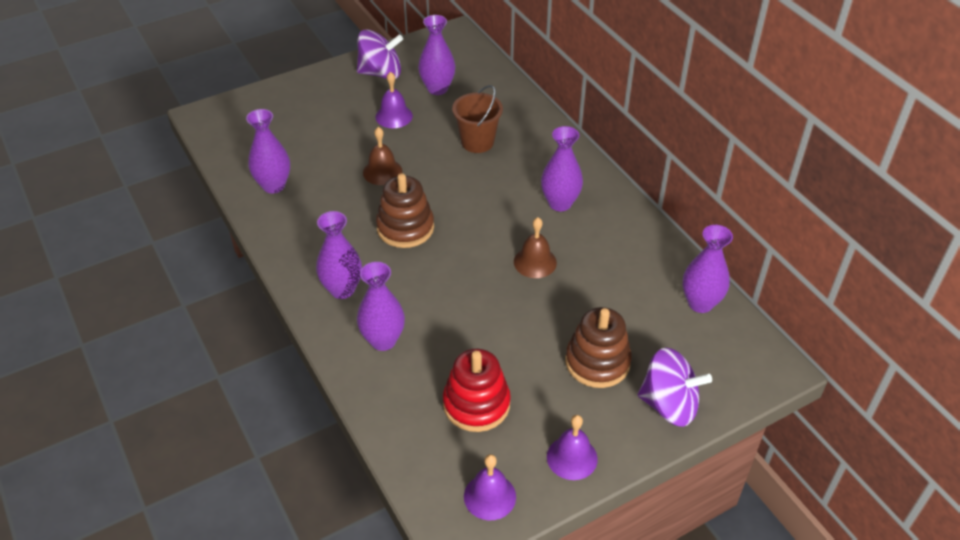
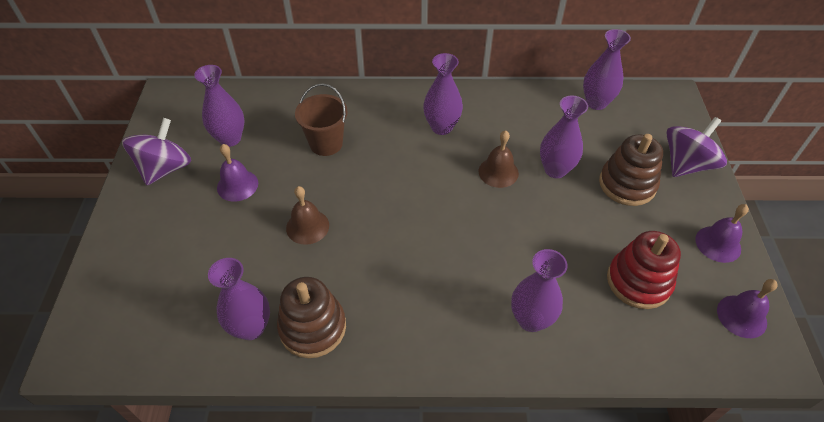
camera: 60 degrees left, 5 degrees up
(342, 289) = (445, 326): purple vase -> purple vase (555, 169)
(405, 228) = (396, 241): brown stacking toy -> brown stacking toy (313, 327)

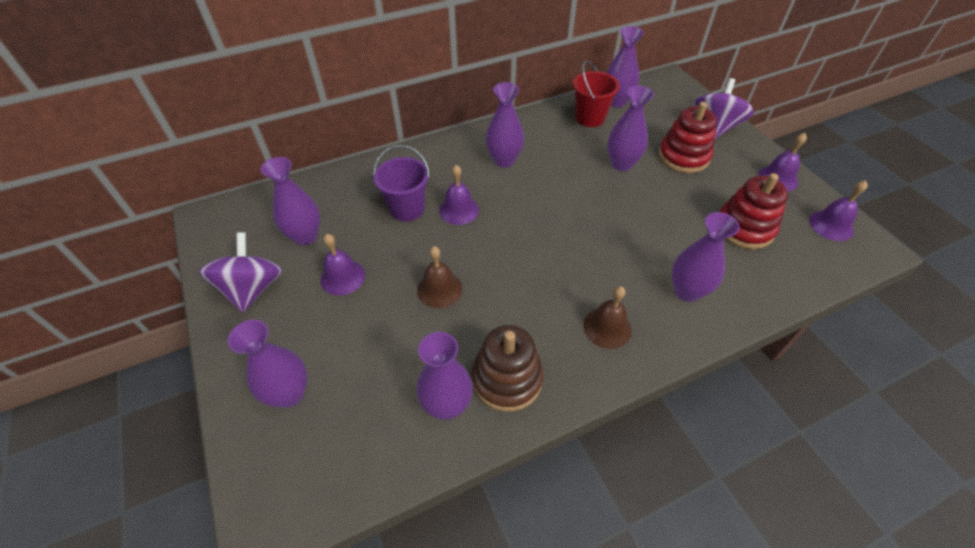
camera: 25 degrees left, 0 degrees up
(142, 265) = (289, 394): none -> purple vase
(326, 143) = (407, 209): brown bucket -> purple bucket
(369, 161) = (459, 210): none -> purple bell
(498, 172) = (577, 181): brown bell -> brown bell (607, 327)
(556, 111) = (590, 118): none -> red bucket
(627, 184) = (683, 157): brown stacking toy -> red stacking toy

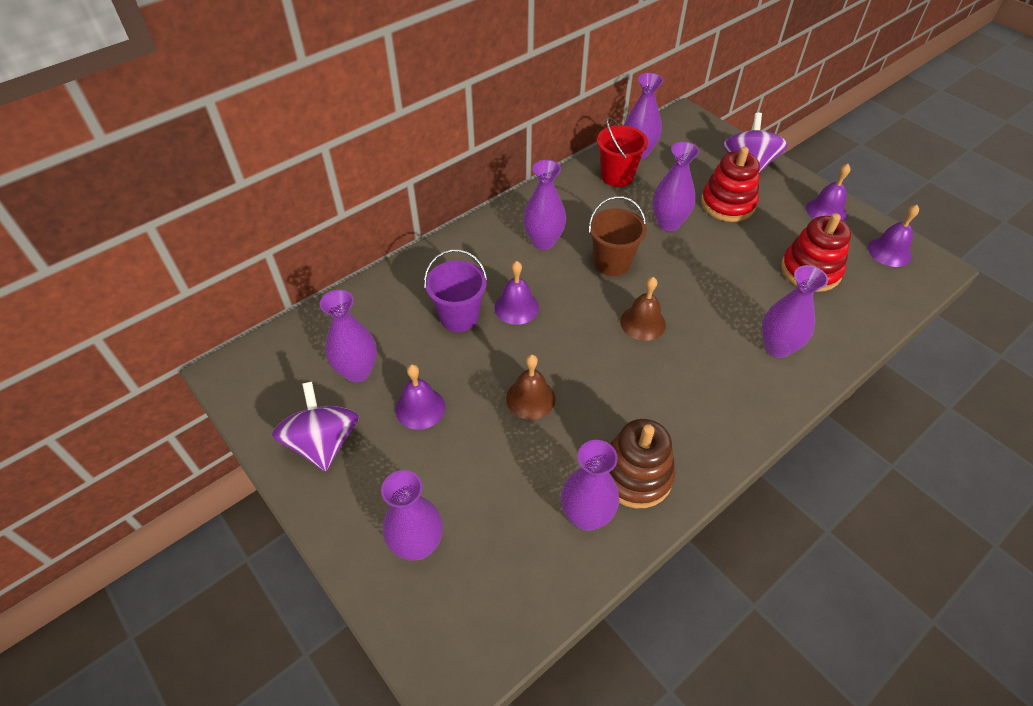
camera: 15 degrees left, 0 degrees up
(558, 188) = (612, 263): none -> brown bucket
(607, 327) = (714, 401): brown bell -> brown bell (643, 323)

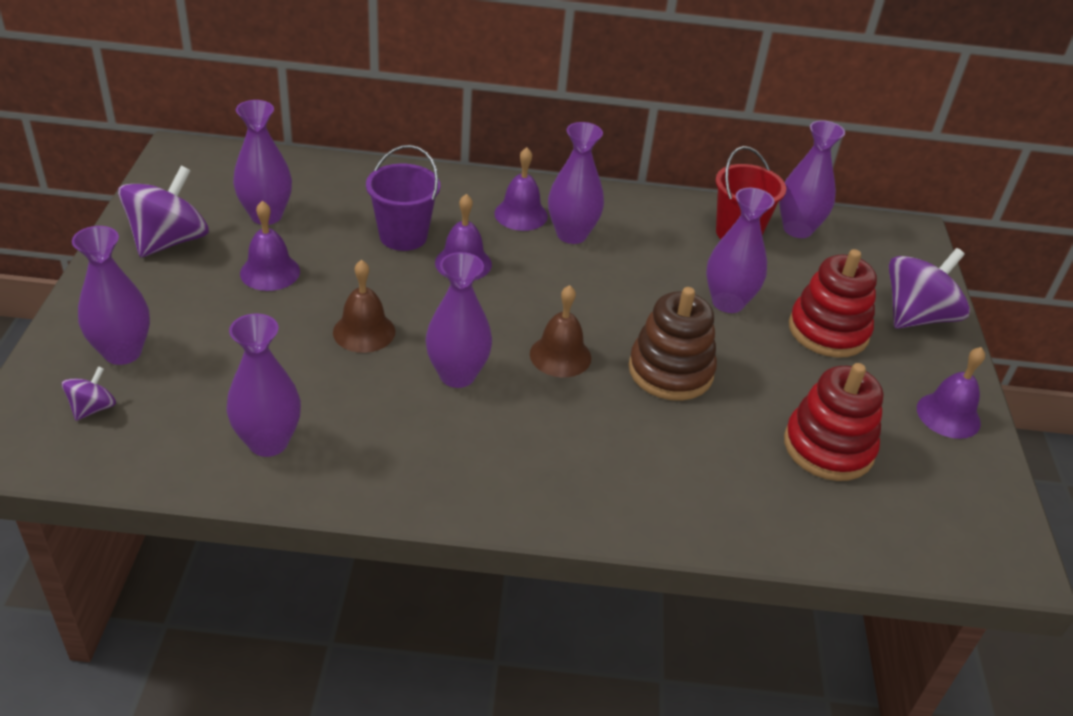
camera: 40 degrees right, 10 degrees down
(459, 598) = (93, 408): none -> purple spinning top
(612, 263) = (611, 293): brown bucket -> none
(635, 475) = (356, 451): brown stacking toy -> brown stacking toy (670, 371)
(777, 347) = (668, 475): purple vase -> purple vase (457, 375)
(889, 251) = (970, 504): purple bell -> purple bell (521, 214)

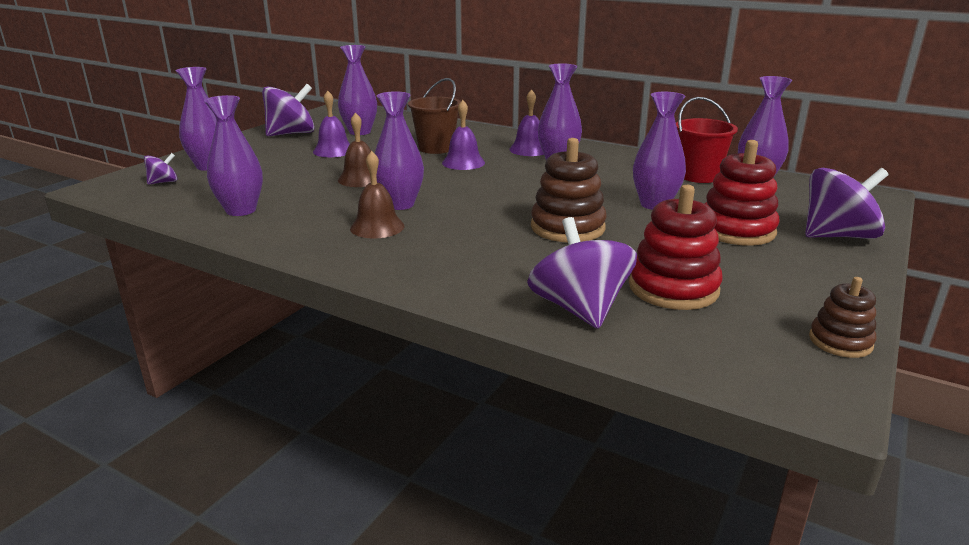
camera: 30 degrees right, 15 degrees down
(403, 236) = (436, 148): purple bucket -> brown bucket
(560, 356) = (486, 208): brown bell -> brown bell (377, 227)
(769, 507) = (579, 309): none -> purple spinning top
(948, 415) = (823, 293): purple bell -> none
(992, 482) = (840, 341): none -> brown stacking toy

